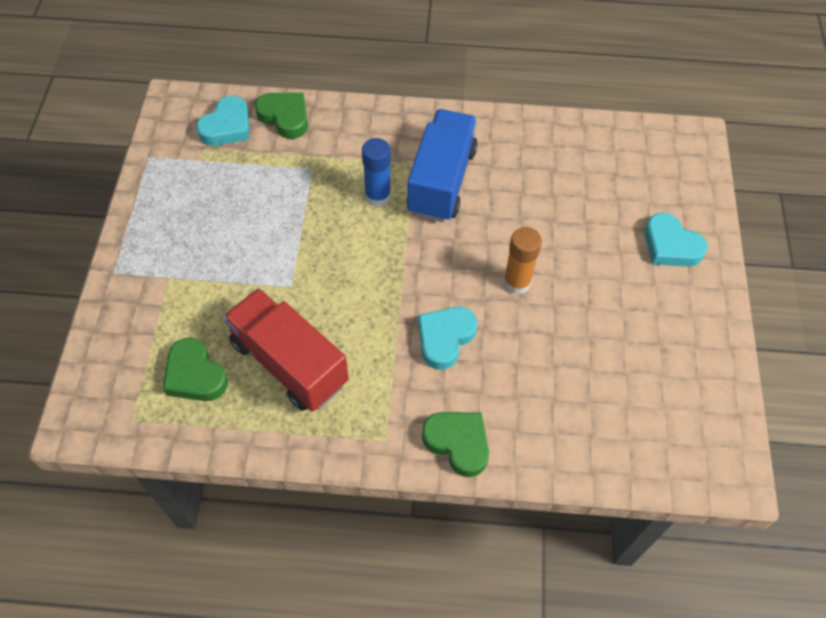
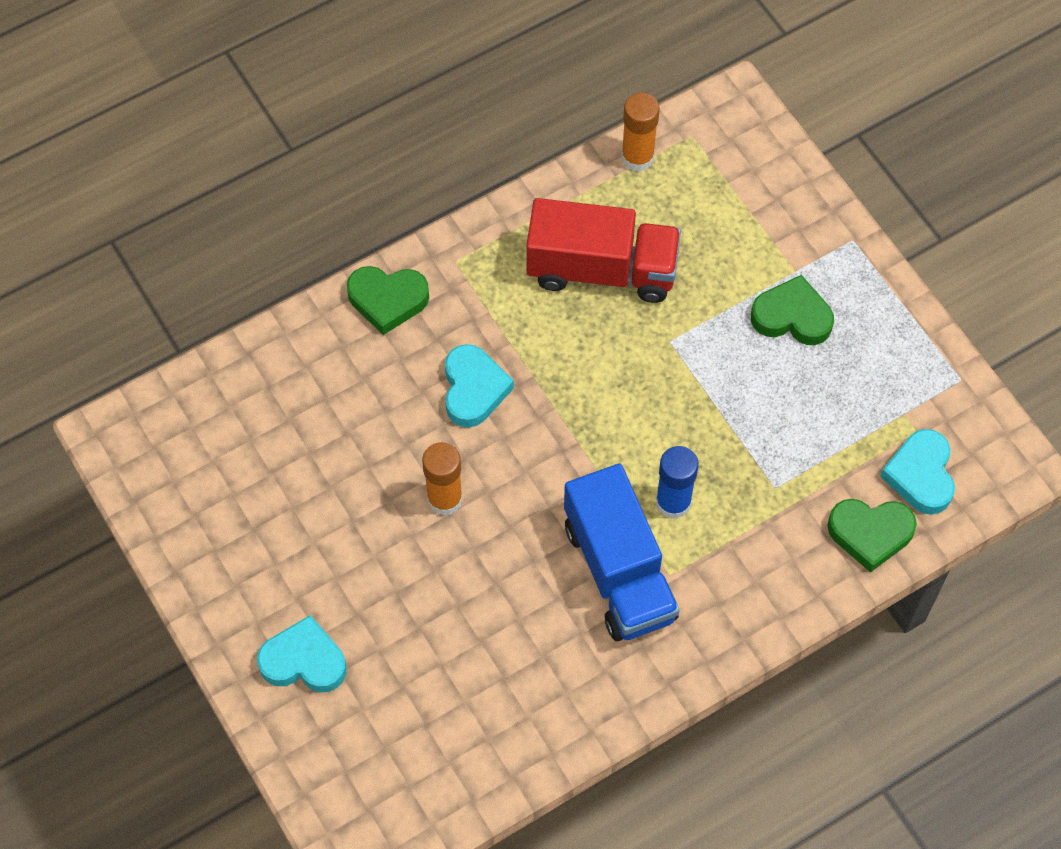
camera: 145 degrees right, 5 degrees up
(185, 430) = (637, 157): none -> orange glue stick
(195, 375) = (676, 204): green heart -> green heart (792, 316)

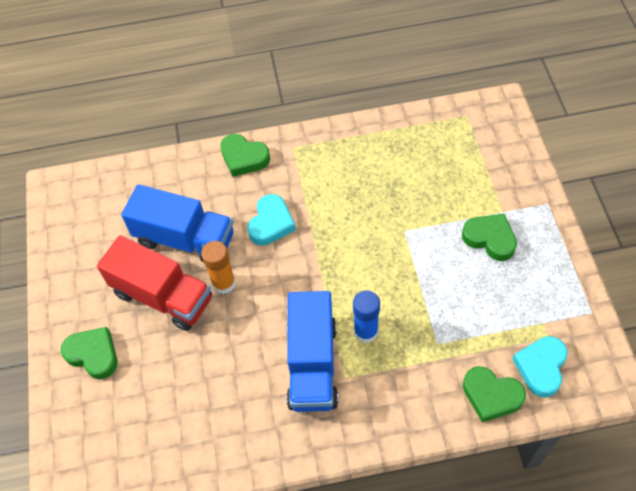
camera: 25 degrees right, 5 degrees down
(304, 661) = (93, 354): turquoise heart -> green heart
(357, 452) = (185, 239): none -> blue truck
(602, 269) = (379, 176): red truck -> red truck (163, 296)
(637, 157) = (428, 119): orange glue stick -> none

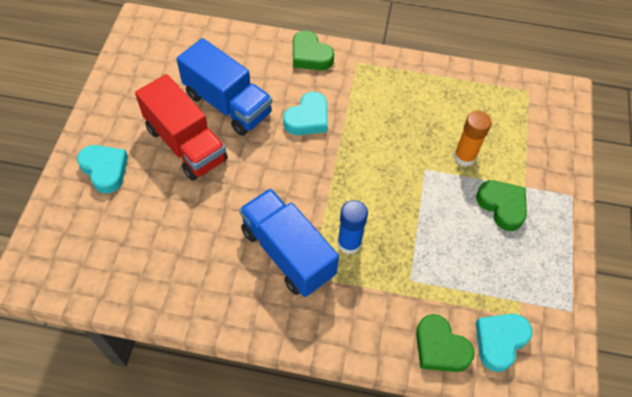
camera: 15 degrees right, 0 degrees up
(93, 354) = (105, 170): green heart -> turquoise heart
(224, 283) = (243, 153): orange glue stick -> orange glue stick (464, 157)
(312, 364) = (288, 253): blue truck -> blue truck turned 120 degrees clockwise

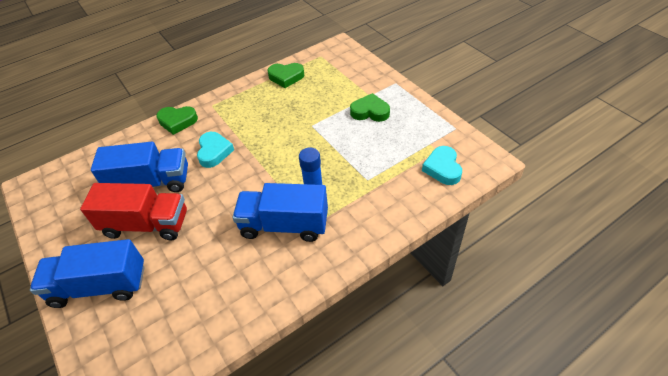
camera: 40 degrees left, 10 degrees down
(105, 170) = (99, 286): turquoise heart -> blue truck
(440, 347) = (420, 196): green heart -> green heart (286, 77)
(464, 157) = (325, 105): orange glue stick -> none

